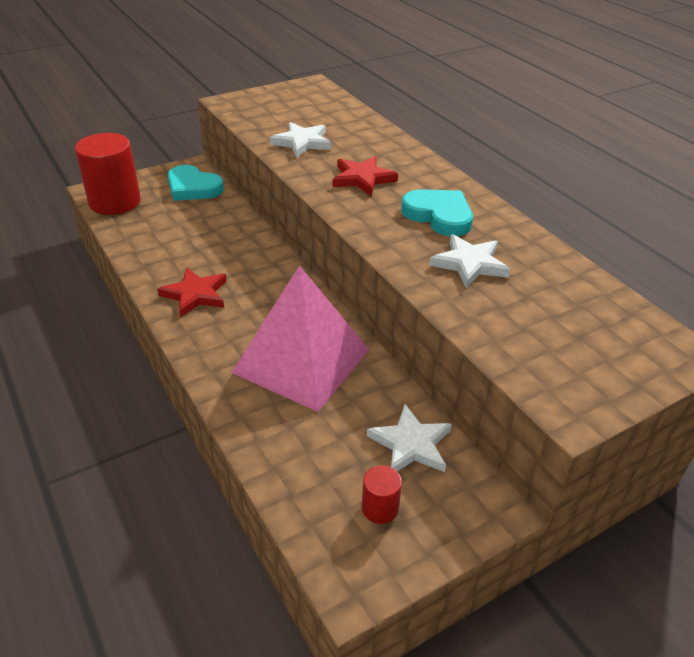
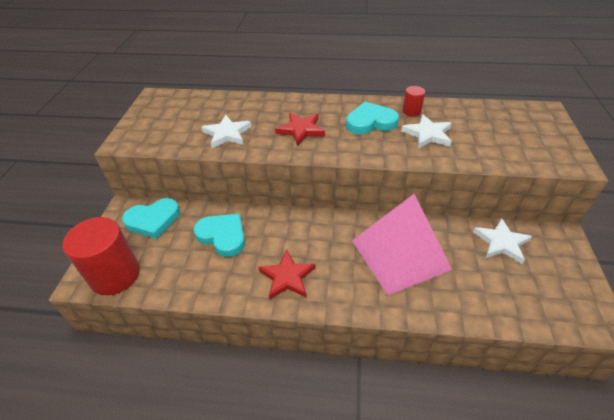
camera: 50 degrees left, 5 degrees up
(211, 233) = (223, 236): none -> turquoise heart
(380, 508) = (546, 281): red cylinder -> red cylinder (411, 111)

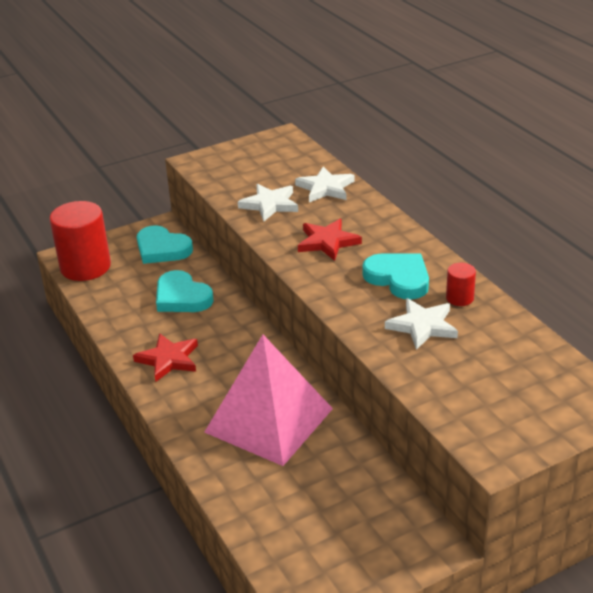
camera: 55 degrees right, 10 degrees down
(223, 236) = (182, 297): turquoise heart -> turquoise heart turned 135 degrees clockwise
(501, 243) = (366, 493): white star -> white star (325, 188)

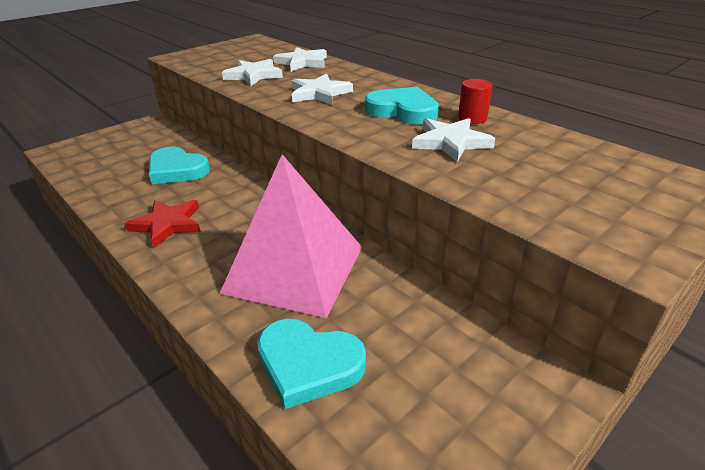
camera: 15 degrees left, 0 degrees up
(85, 267) = (74, 157): red cylinder -> none
(162, 249) = (153, 137): turquoise heart -> turquoise heart (308, 364)
(327, 242) = (319, 93): red star -> white star

